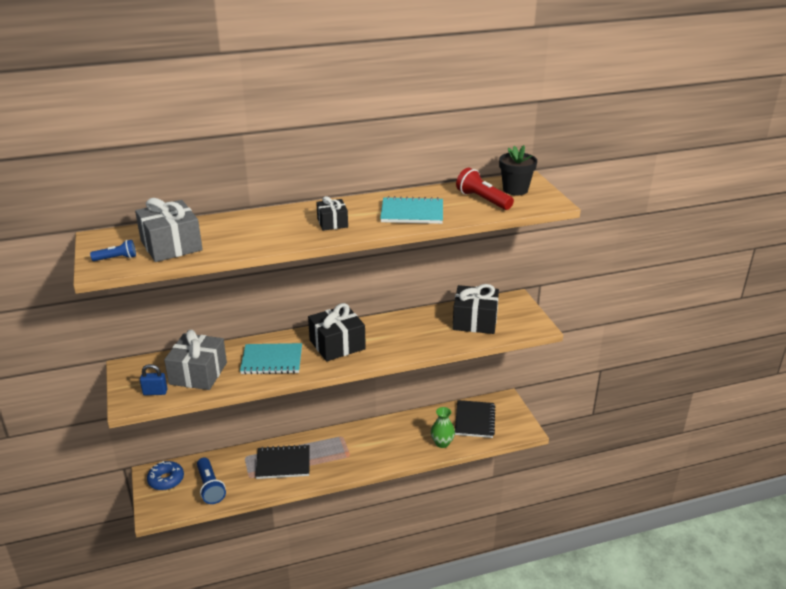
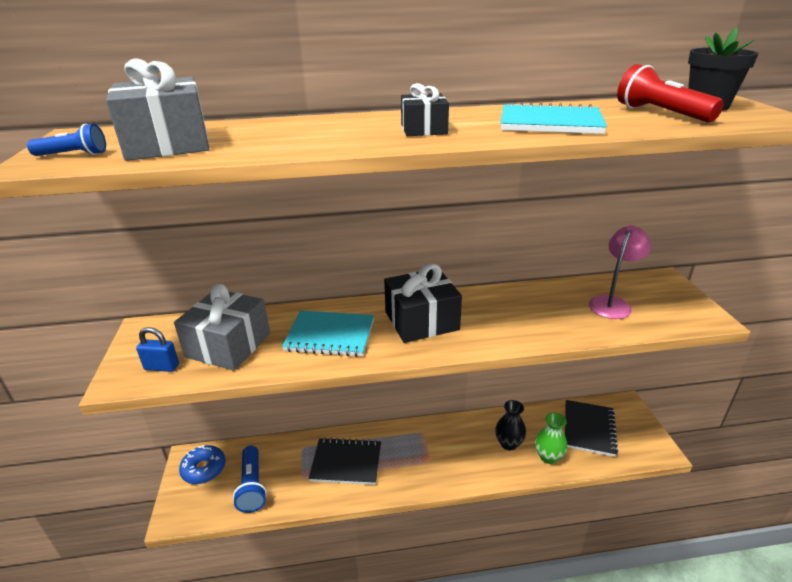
camera: 10 degrees right, 0 degrees up
(411, 437) = (508, 443): none -> black vase
(475, 321) = (612, 303): black gift -> pink lamp

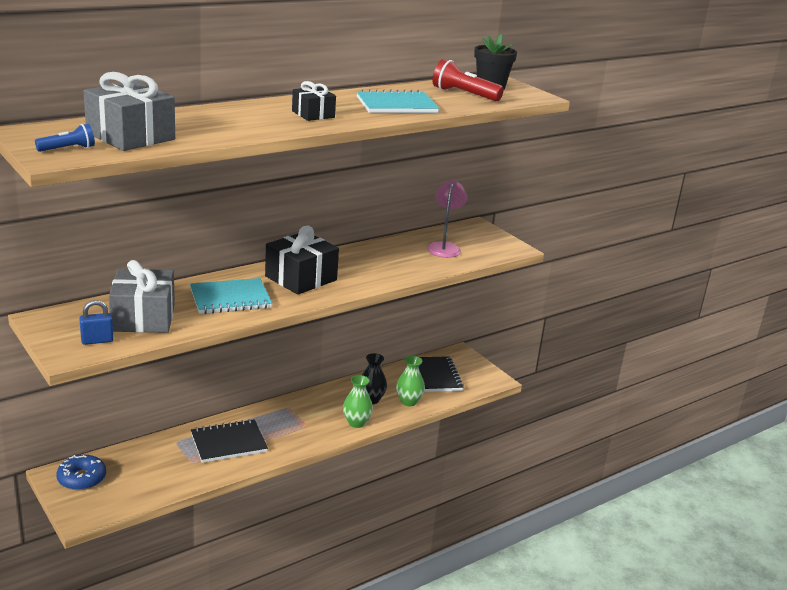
camera: 30 degrees left, 5 degrees down
(252, 486) = (145, 479): blue flashlight -> none
(481, 471) = (356, 423): none -> green vase

